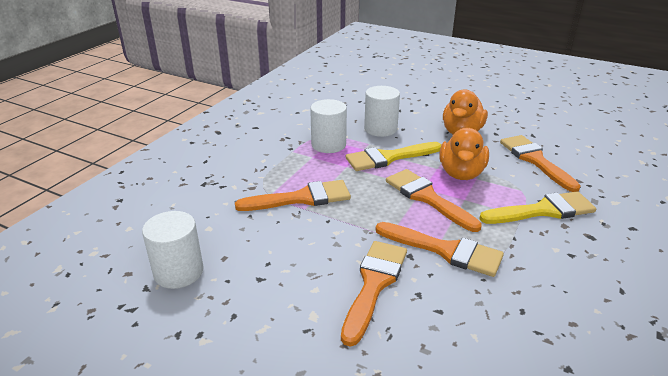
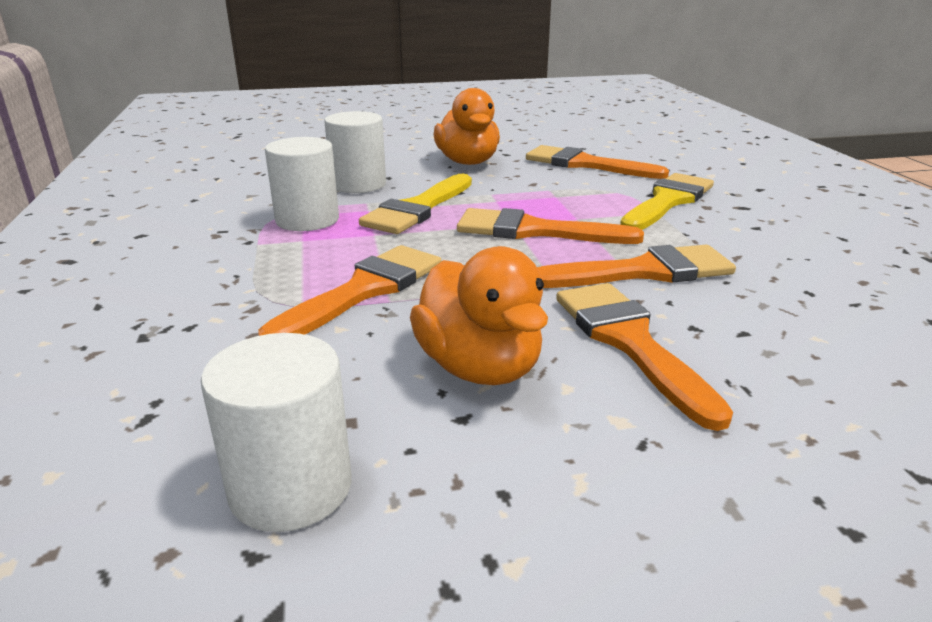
camera: 40 degrees left, 5 degrees down
(461, 173) = (531, 197): orange duck -> orange duck (479, 367)

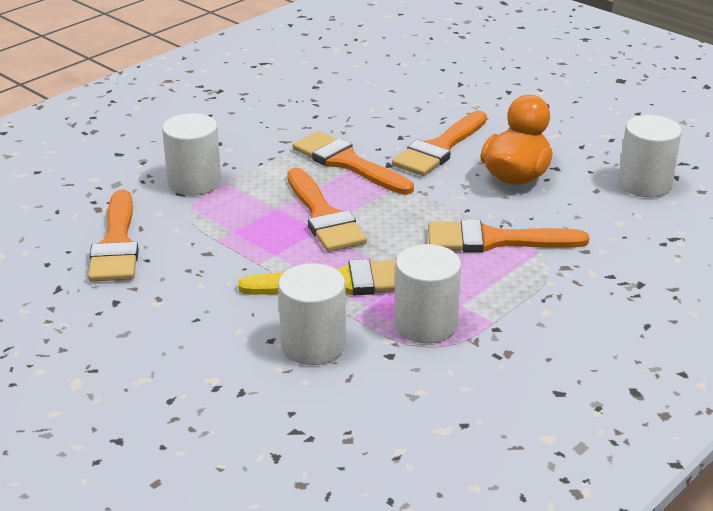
camera: 125 degrees left, 5 degrees up
(467, 162) = (172, 312): orange duck -> none
(667, 201) = (194, 182): yellow brush -> white cylinder

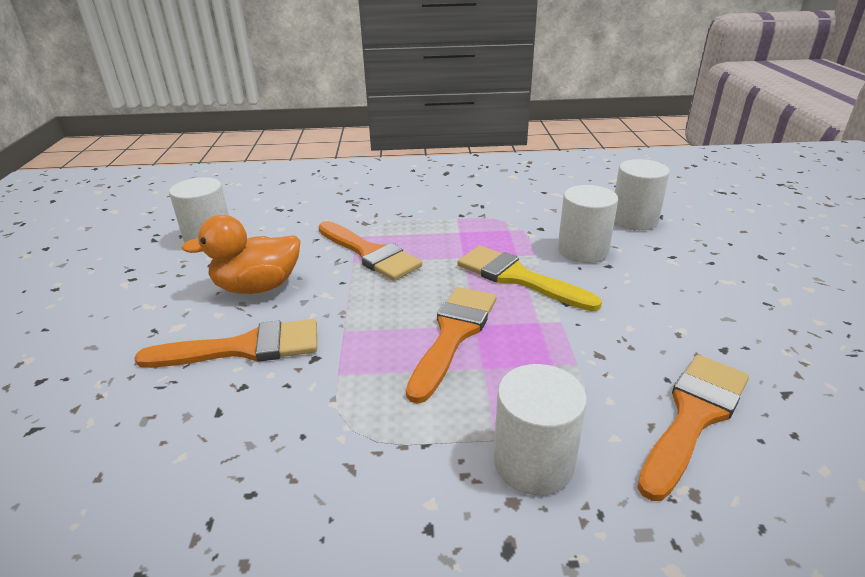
camera: 135 degrees left, 0 degrees up
(347, 163) = (344, 383): orange brush -> none
(425, 324) = (497, 232): white cylinder -> white cylinder (634, 220)

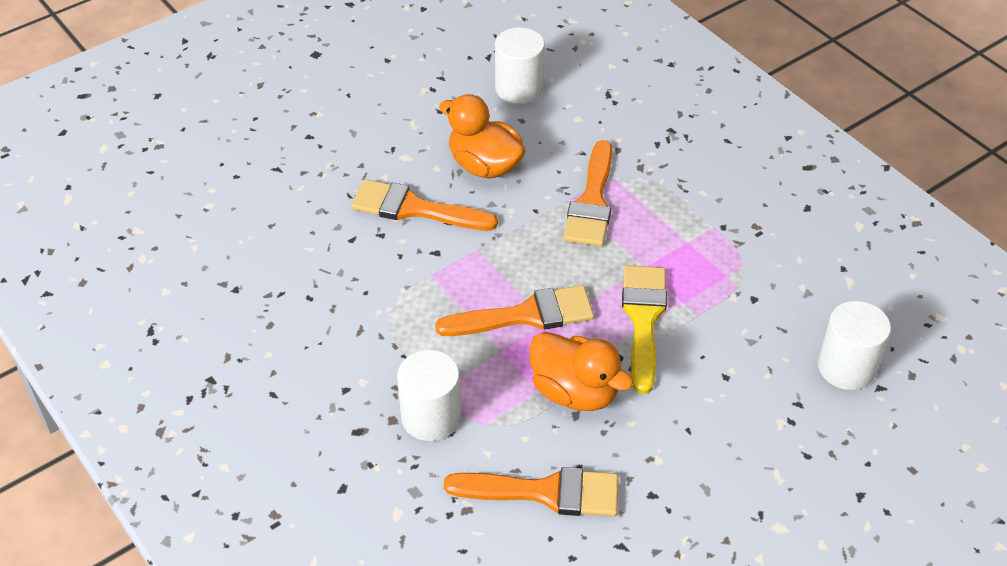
camera: 55 degrees right, 15 degrees up
(244, 348) = (414, 209): orange brush -> orange brush turned 150 degrees clockwise
(571, 344) = (575, 392): none -> orange duck
(582, 250) = (737, 347): white cylinder -> none

